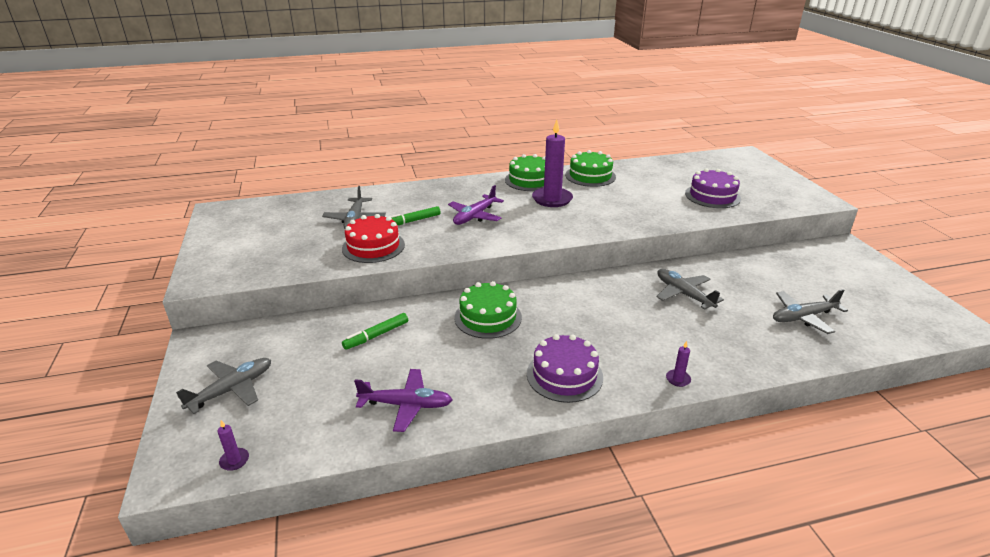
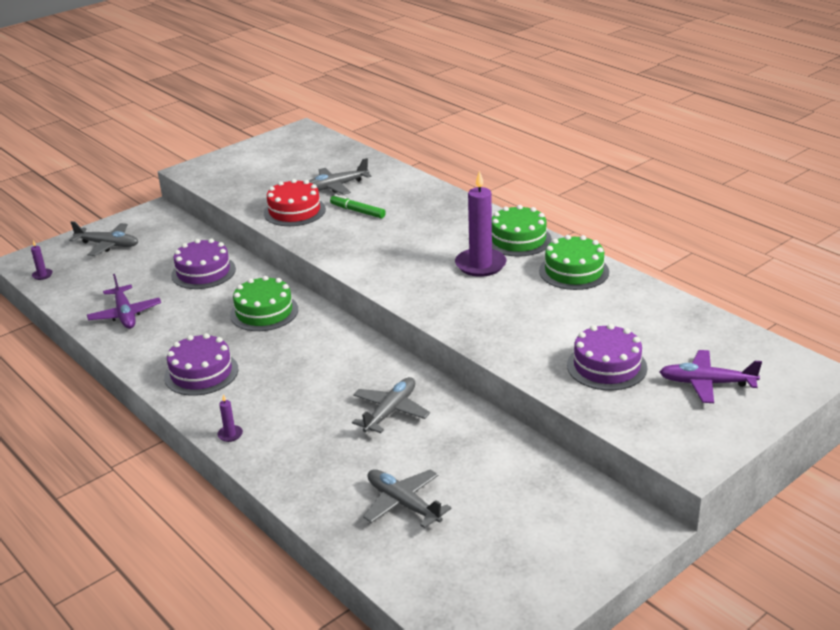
camera: 65 degrees right, 0 degrees up
(376, 335) = (203, 272): green marker -> purple cake
(475, 216) = (397, 236): purple plane -> purple plane (707, 383)

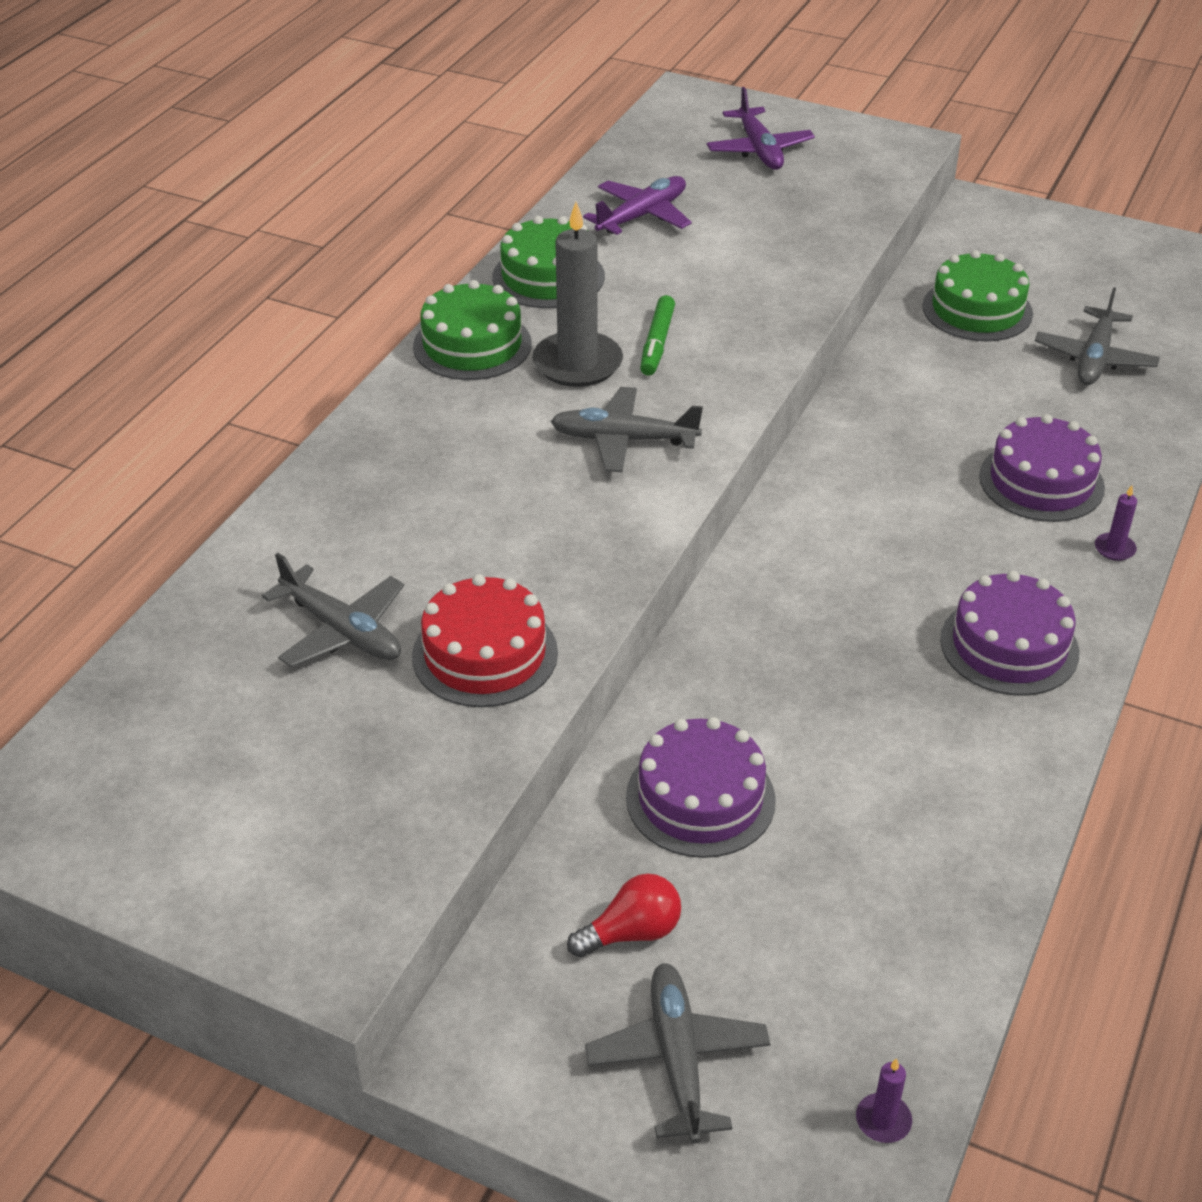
camera: 115 degrees left, 10 degrees up
(125, 314) = (924, 850): purple plane -> purple plane (641, 216)
(162, 246) = (631, 933): none -> red light bulb
(264, 312) = (785, 642): green cake -> green cake (977, 310)
(357, 211) = (446, 560): green marker -> green marker (657, 343)
(390, 411) = (938, 416): grey plane -> grey plane (624, 440)
(480, 265) = (577, 363): purple candle -> grey candle
(606, 366) = (776, 215): purple cake -> purple cake (1041, 482)

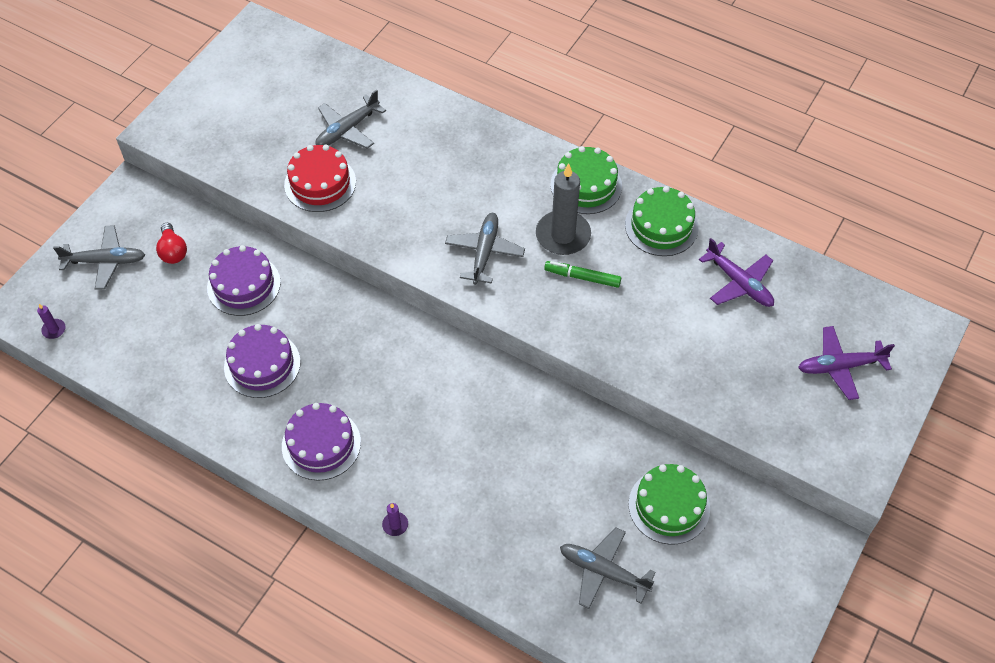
camera: 95 degrees right, 15 degrees up
(1041, 482) = (466, 499): purple cake -> purple cake (262, 364)

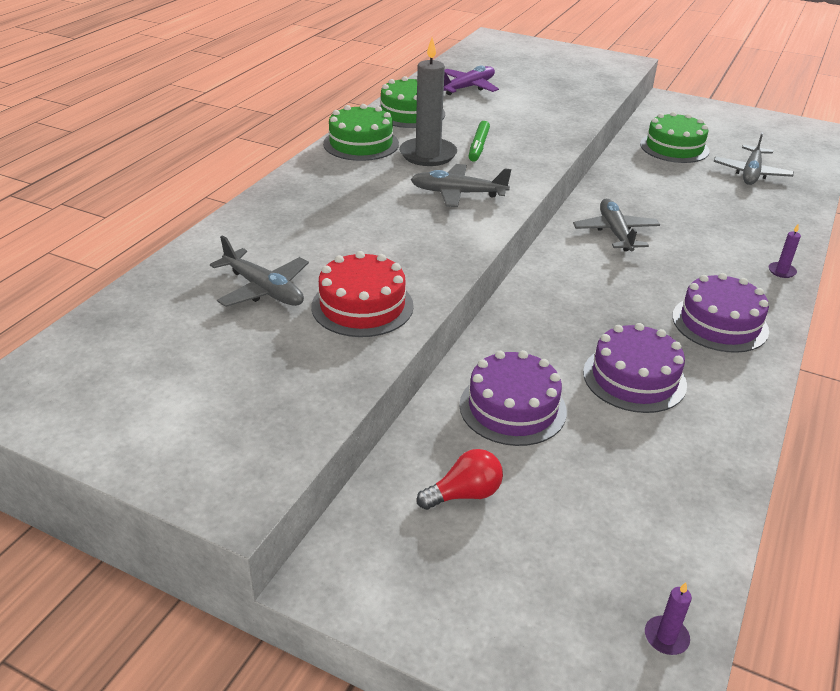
camera: 95 degrees left, 20 degrees down
(105, 261) = (501, 586): grey plane -> grey plane (615, 233)
(840, 366) = (537, 61): purple plane -> none

